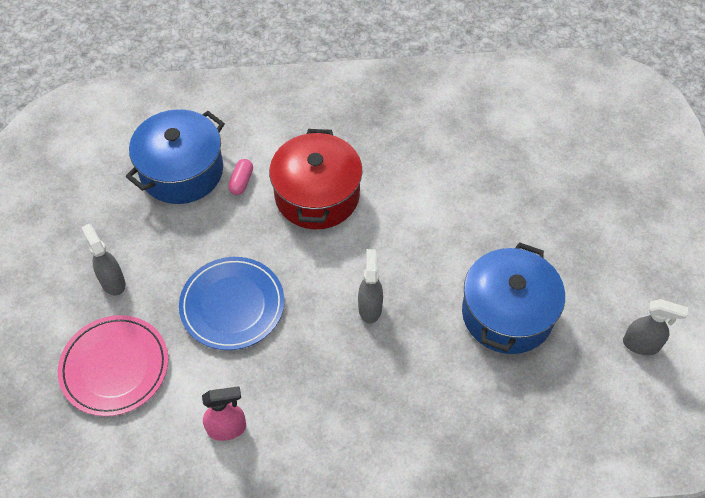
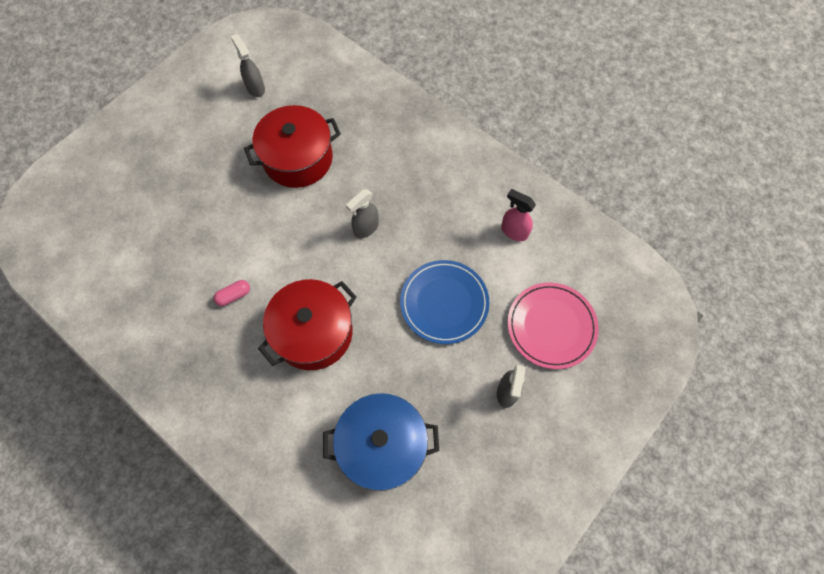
camera: 135 degrees left, 10 degrees up
(241, 181) = (350, 393): pink capsule -> pink capsule (234, 295)
(507, 314) = (298, 158): blue pot -> red pot

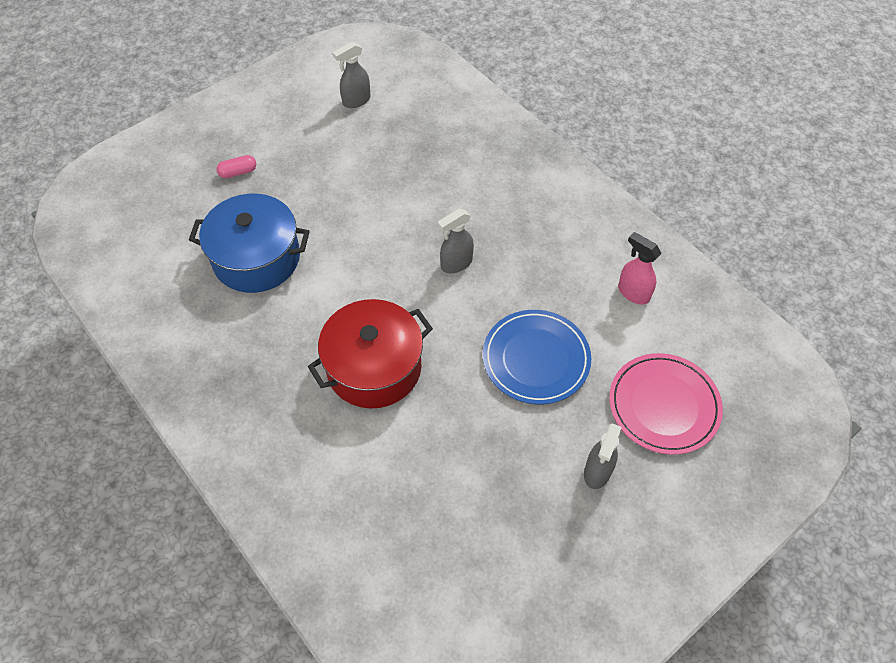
camera: 10 degrees right, 10 degrees down
(234, 295) = (289, 313): pink capsule -> pink capsule (238, 172)
(255, 88) = (356, 101): grey spray bottle -> grey spray bottle turned 105 degrees counterclockwise
(298, 158) = (390, 179): red pot -> none
(382, 446) = (434, 507): blue pot -> blue pot (256, 258)

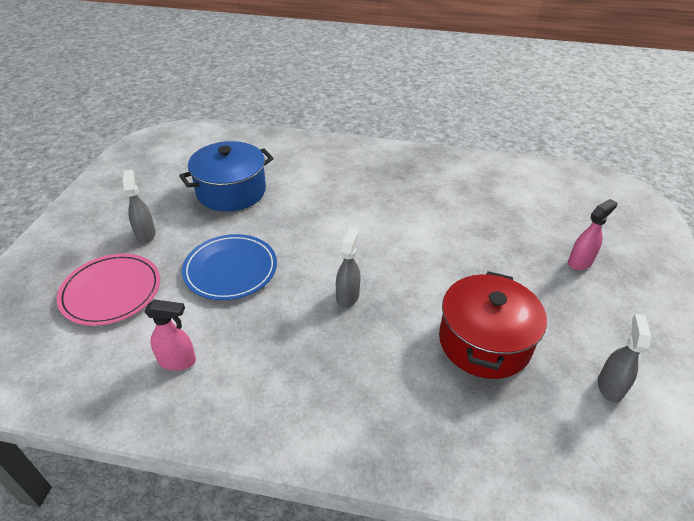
camera: 140 degrees right, 15 degrees down
(238, 172) = (580, 262): pink capsule -> pink spray bottle
(256, 258) = (480, 223): blue pot -> blue pot (231, 191)
(374, 367) = (334, 211): red pot -> red pot (484, 342)

